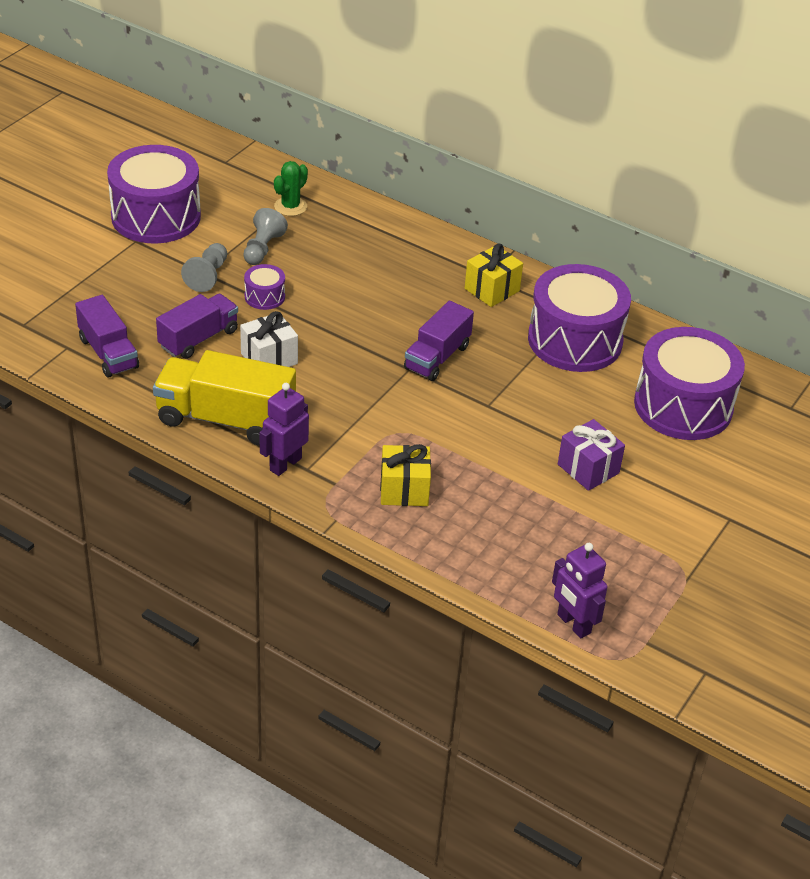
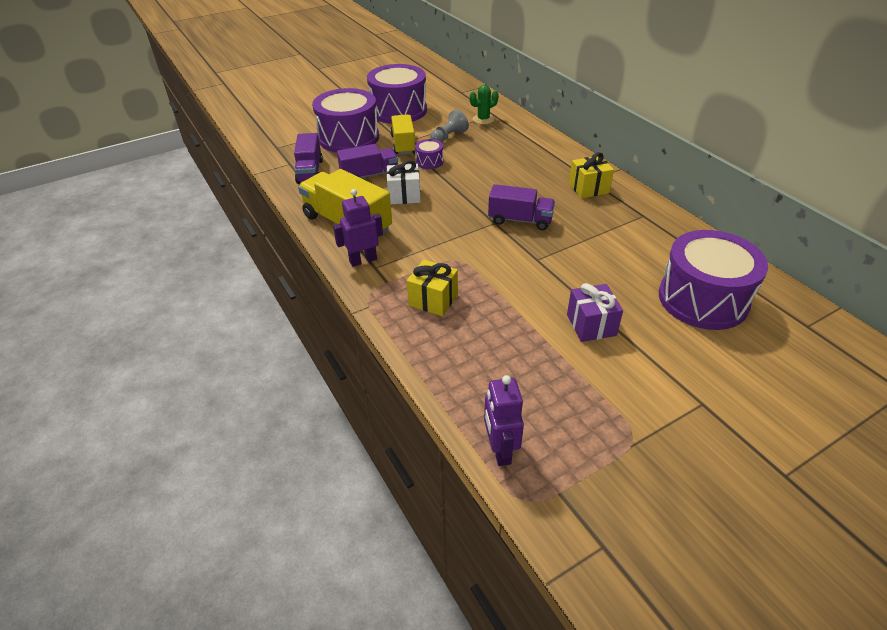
camera: 30 degrees right, 0 degrees up
(208, 276) = (403, 144): grey pawn -> yellow truck
(437, 357) = (520, 220): purple truck -> purple truck turned 135 degrees counterclockwise
(575, 340) = (634, 232): purple drum -> purple drum (349, 138)

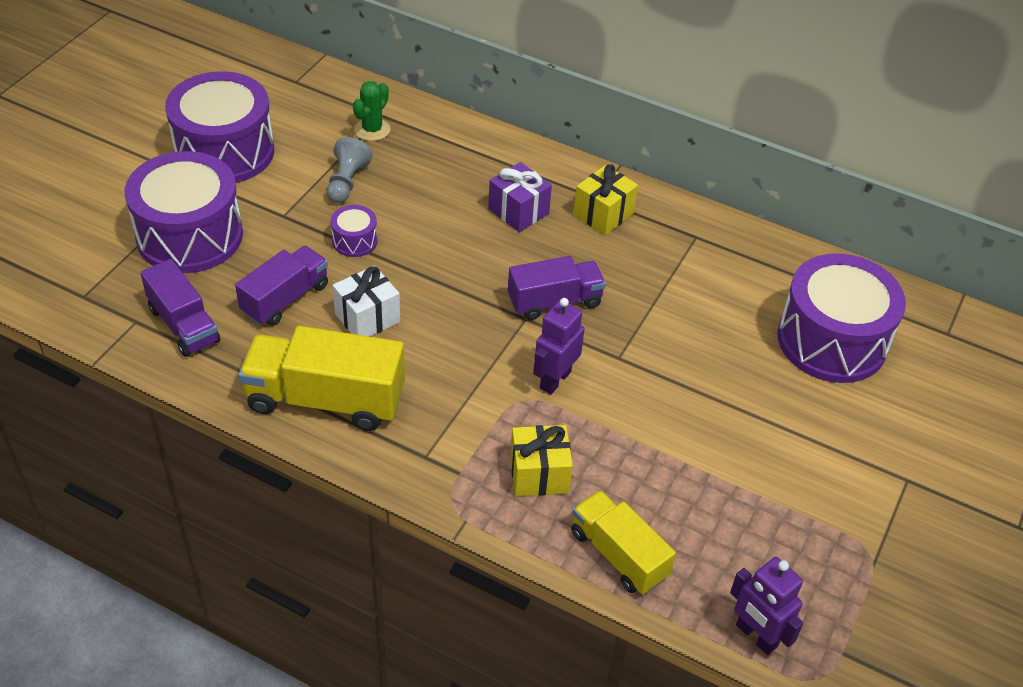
camera: 35 degrees left, 5 degrees up
(363, 260) = (399, 452): purple robot -> purple robot (555, 380)
(403, 144) = (288, 220): yellow truck -> yellow truck (618, 554)
(591, 325) = (741, 429): purple gift -> purple gift (518, 211)

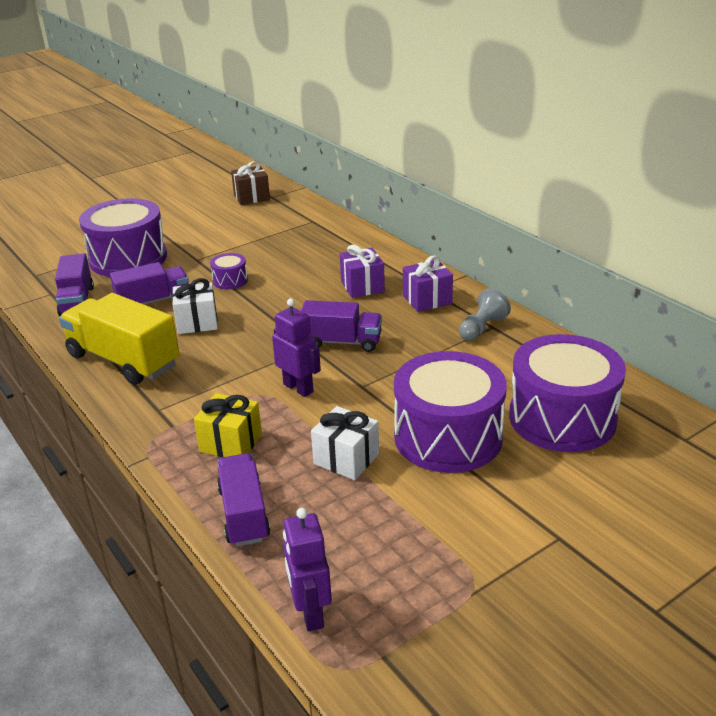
camera: 30 degrees right, 15 degrees down
(224, 151) = (192, 222): purple drum -> purple drum (448, 437)
(268, 88) = (251, 197): none -> brown gift
(346, 182) = (255, 250): grey pawn -> grey pawn (482, 328)
(372, 130) = (299, 227): green cactus -> none
(555, 380) = (298, 388): purple robot -> purple robot turned 75 degrees clockwise
(603, 214) = (427, 300): yellow gift -> purple gift
(618, 554) = (244, 514): yellow truck -> purple truck
(668, 456) = (346, 459): none -> white gift

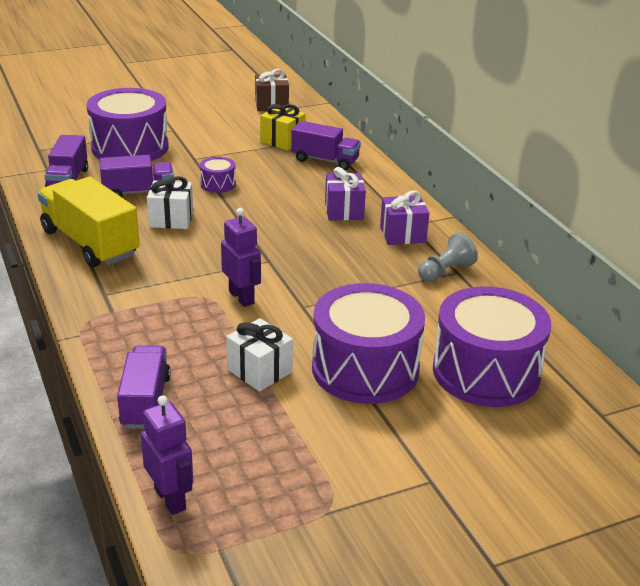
camera: 10 degrees right, 0 degrees up
(231, 443) = (158, 336): yellow gift -> yellow gift (282, 141)
(310, 613) = (170, 499): purple robot -> purple robot turned 150 degrees clockwise
(342, 342) = (301, 261): purple truck -> purple truck (325, 160)

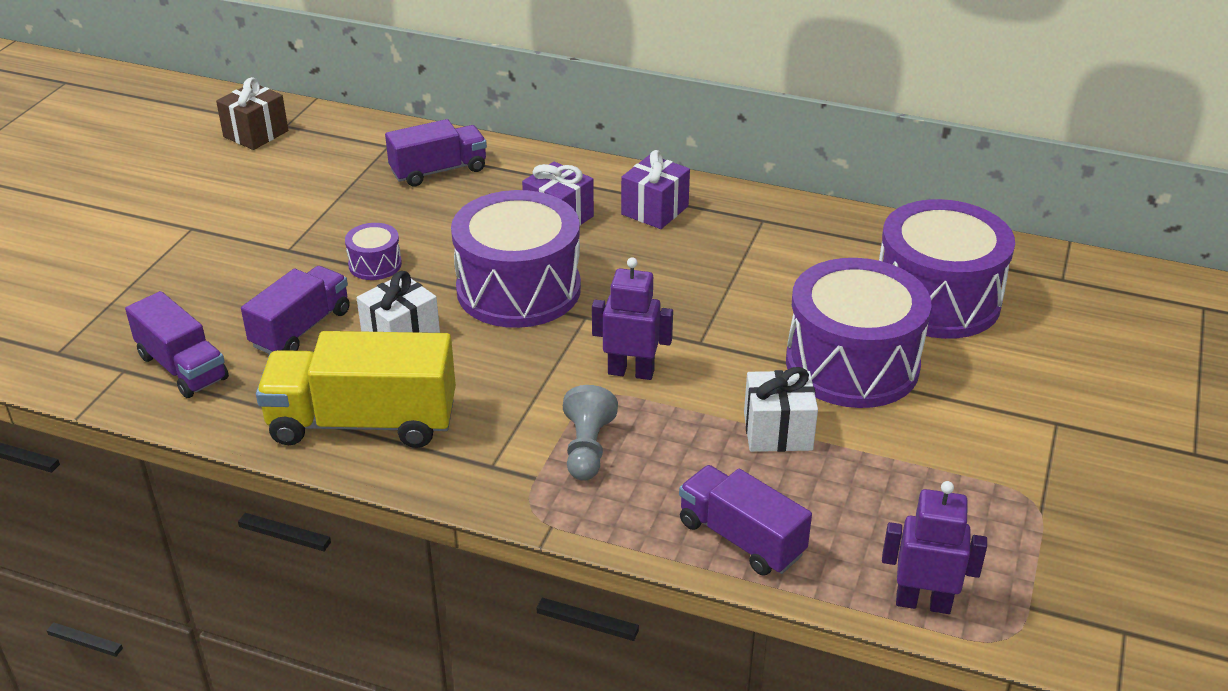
camera: 45 degrees left, 5 degrees up
(130, 147) = (180, 280): purple drum -> purple drum (518, 289)
(282, 141) = (350, 172): yellow gift -> none
(445, 271) = (753, 225): grey pawn -> grey pawn (587, 448)

